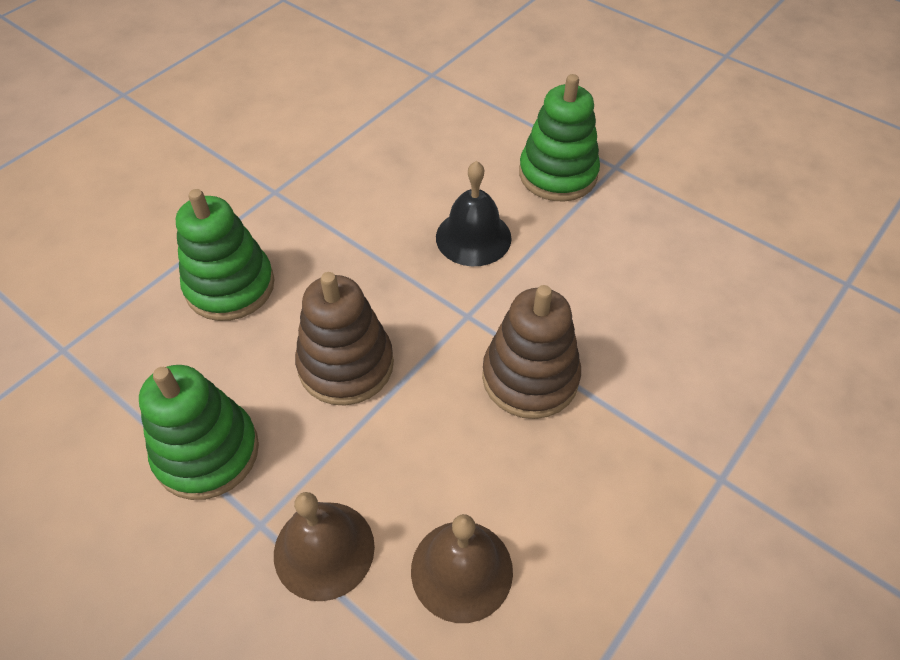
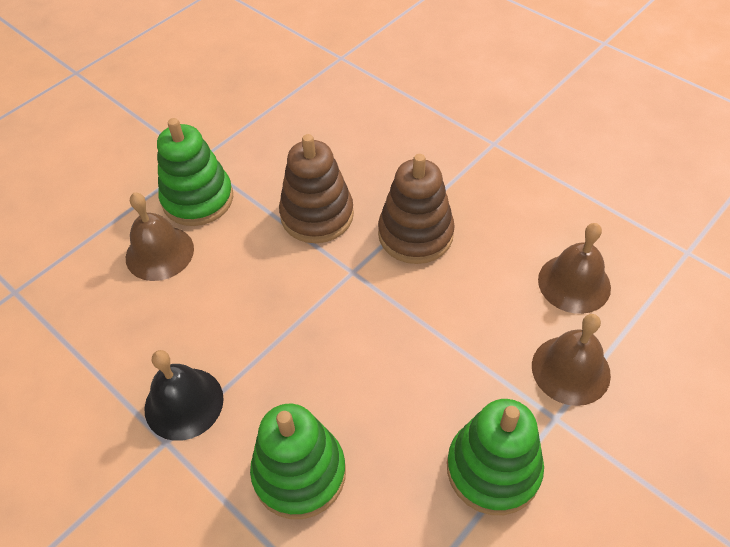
camera: 85 degrees left, 0 degrees up
(346, 365) = (401, 361): brown stacking toy -> brown stacking toy (317, 215)
(473, 237) = (264, 264): black bell -> black bell (184, 403)
(482, 156) = (159, 253): none -> brown bell

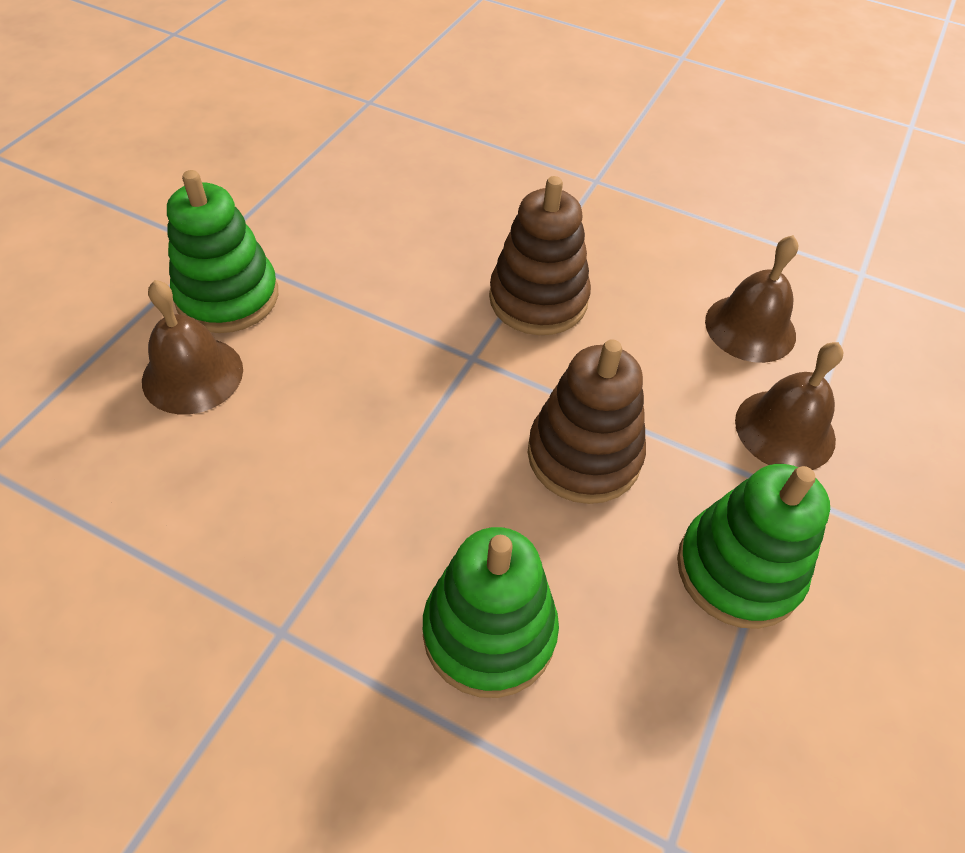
camera: 20 degrees left, 0 degrees up
(184, 403) = (292, 572): black bell -> none
(317, 215) = (401, 294): brown stacking toy -> brown stacking toy (584, 455)

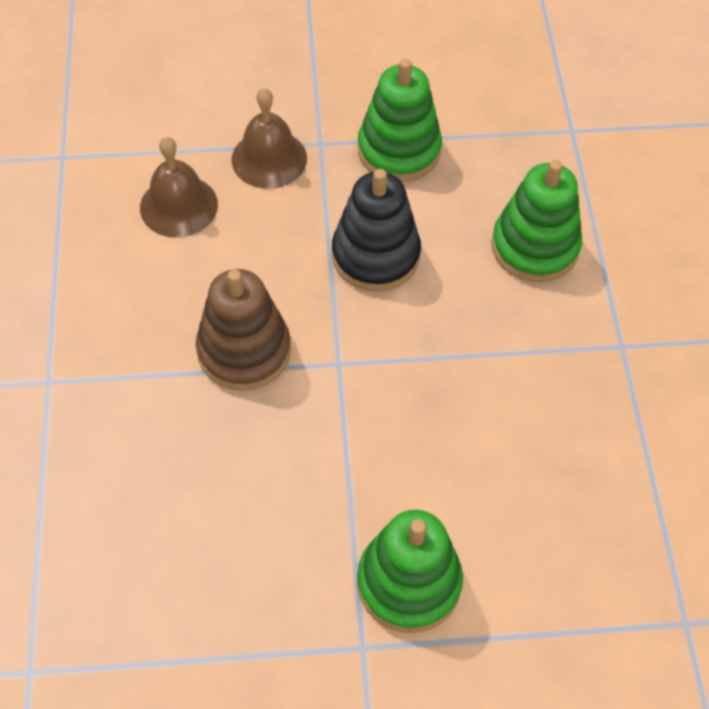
camera: 120 degrees left, 5 degrees up
(192, 375) = (501, 542): brown bell -> none
(584, 455) = (375, 255): brown stacking toy -> black stacking toy

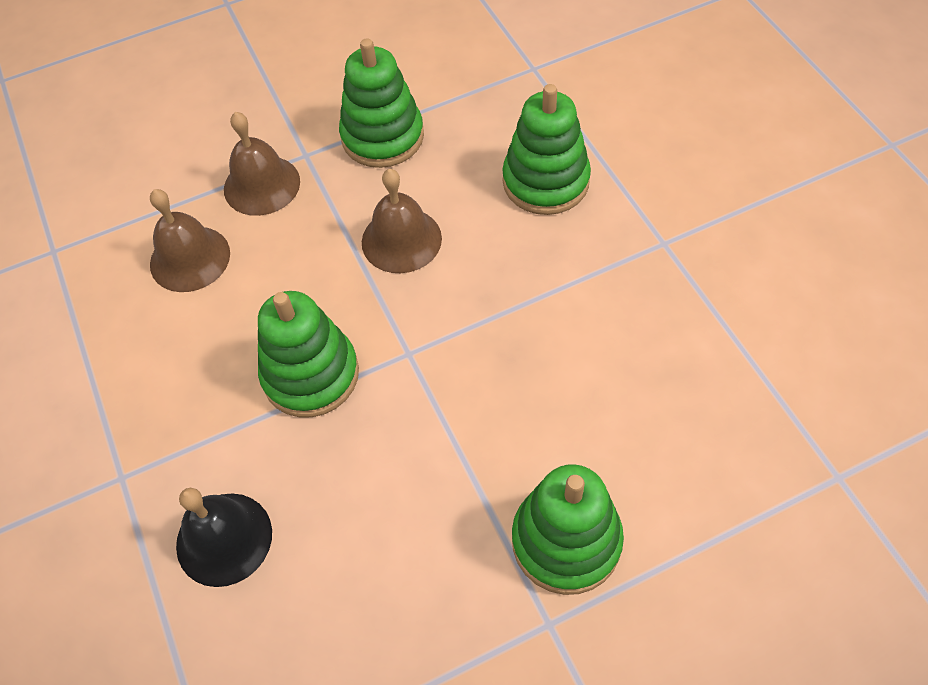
camera: 15 degrees left, 0 degrees up
(114, 467) = (224, 539): none -> black bell
(244, 351) = (311, 375): brown stacking toy -> green stacking toy
(375, 255) = (401, 240): black stacking toy -> brown bell

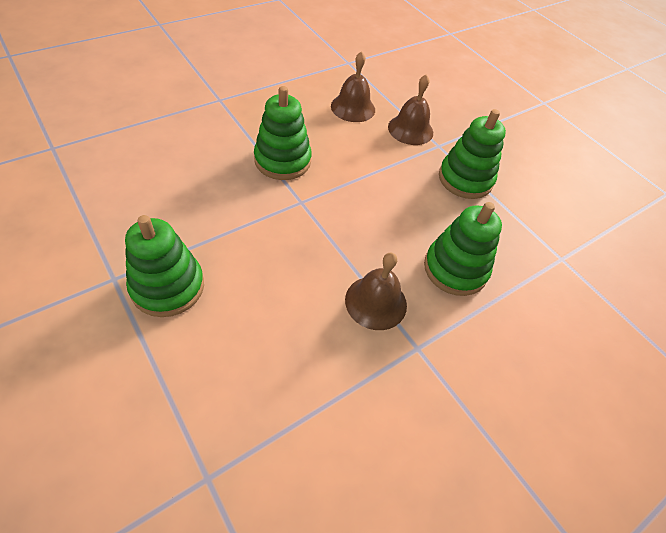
camera: 70 degrees right, 5 degrees down
(224, 539) = (183, 137): black bell -> none
(401, 240) = (385, 193): brown bell -> brown bell (376, 302)

